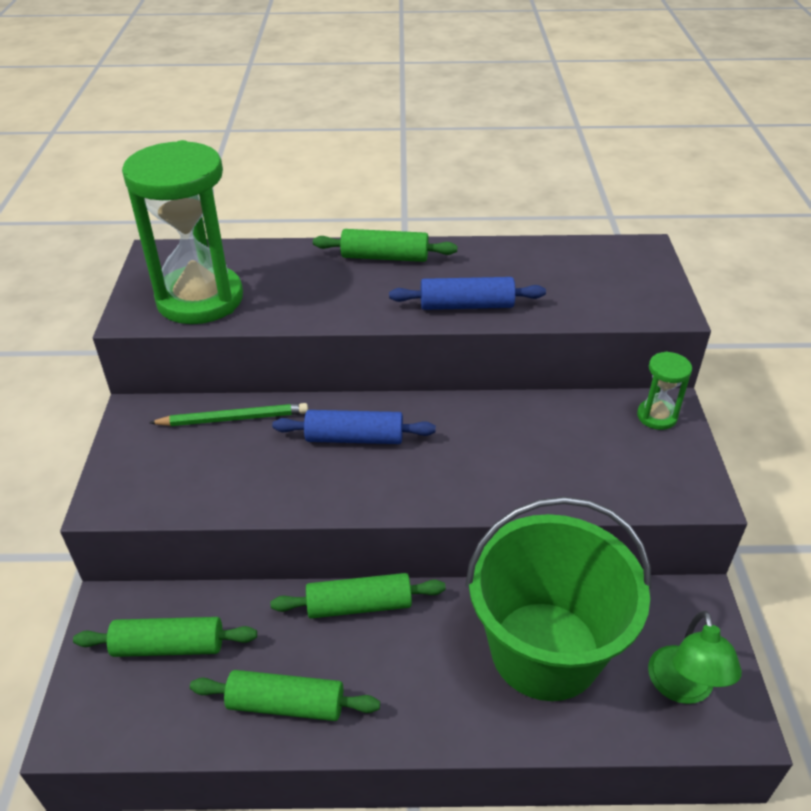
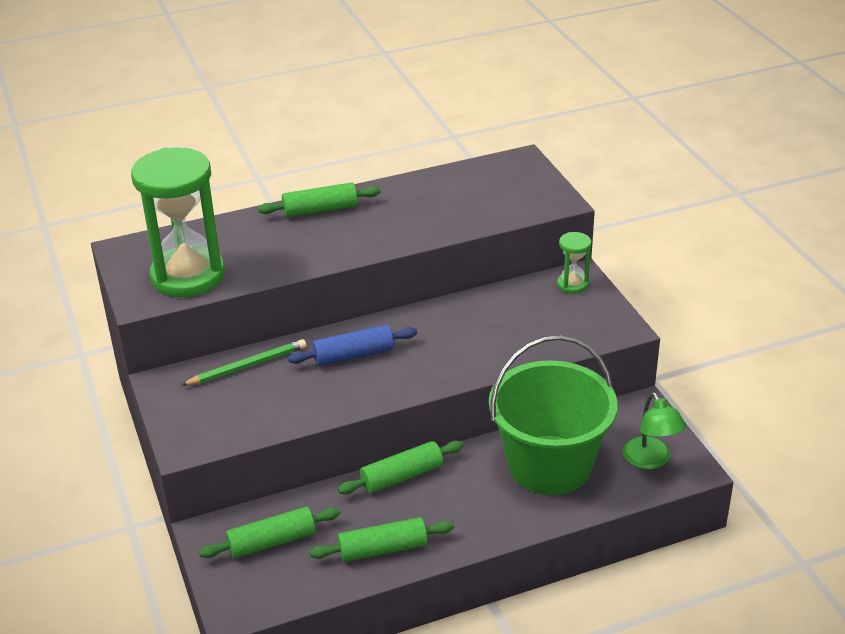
camera: 20 degrees left, 5 degrees down
(466, 306) = (407, 232): blue rolling pin -> none

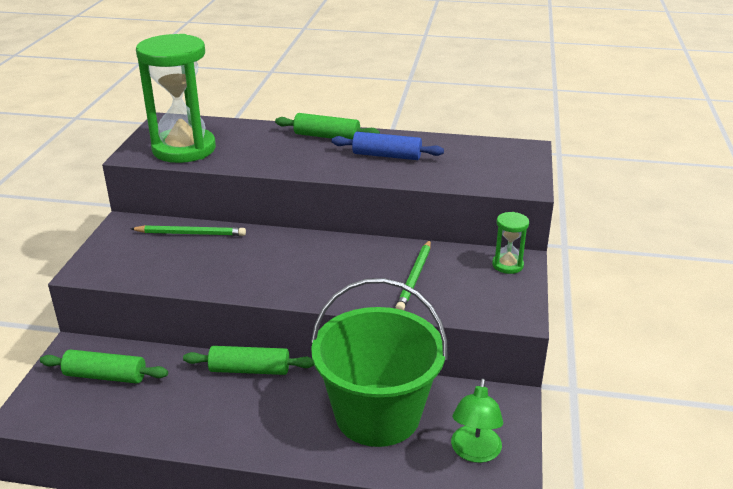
camera: 30 degrees right, 5 degrees down
(353, 355) = (272, 254): blue rolling pin -> blue rolling pin (386, 156)
(383, 549) = (175, 420): green rolling pin -> none
(506, 327) = (415, 277): none -> green pencil

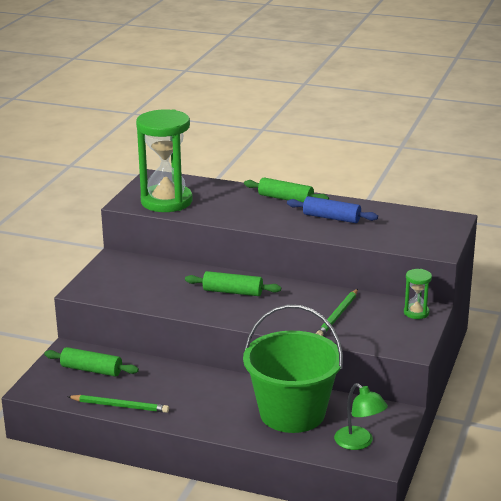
camera: 10 degrees right, 5 degrees down
(190, 233) = (165, 270): green pencil -> green pencil (120, 406)
(249, 370) = (200, 375): green rolling pin -> green rolling pin (232, 292)
(474, 452) = (359, 443): green lamp -> green lamp turned 60 degrees counterclockwise

